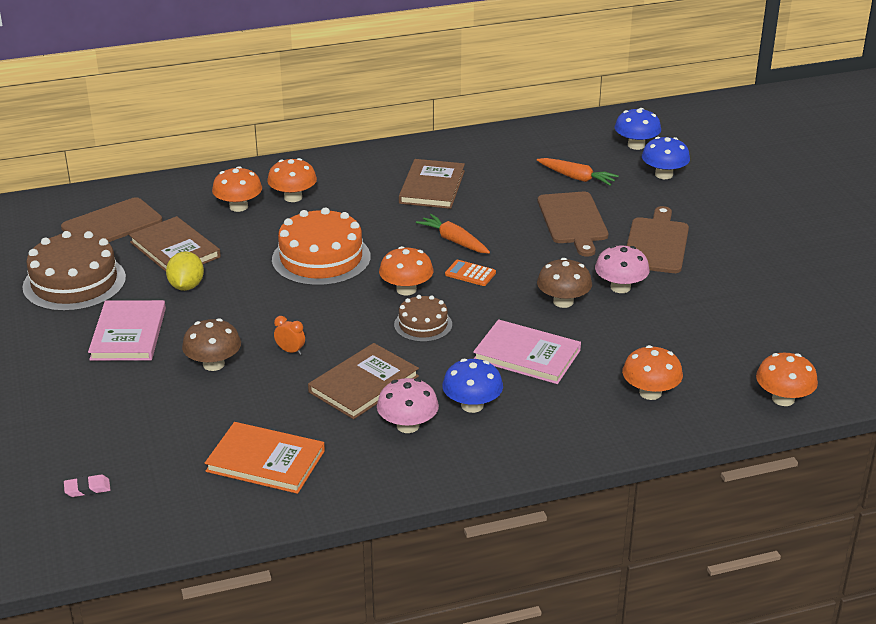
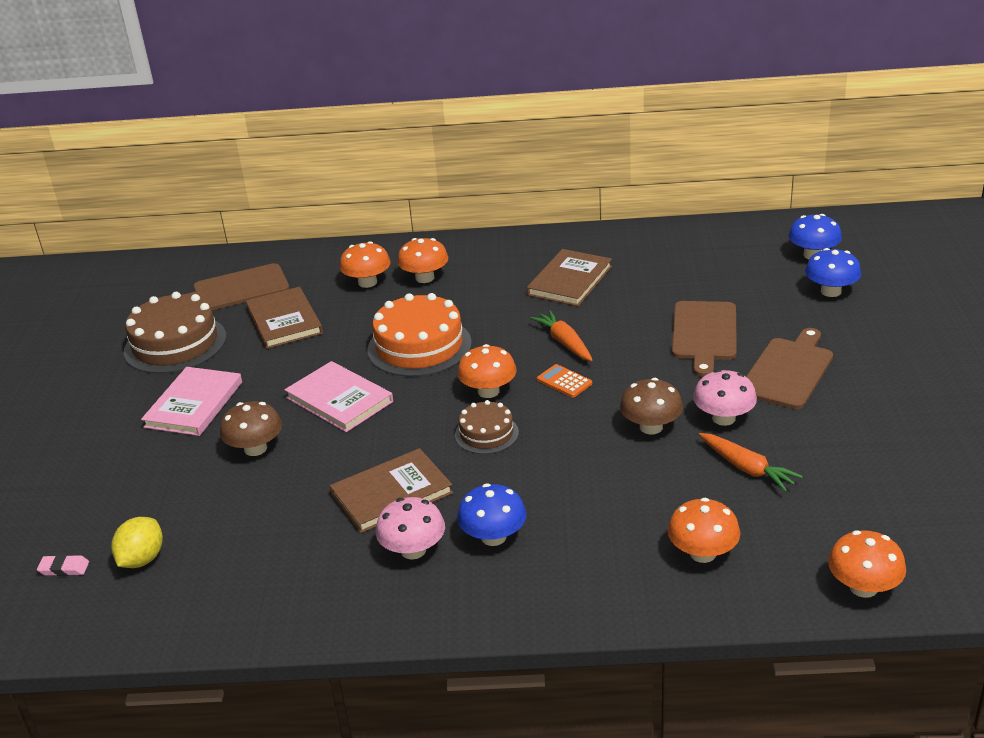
camera: 20 degrees right, 0 degrees up
(186, 286) = (274, 360): yellow lemon -> yellow lemon (142, 559)
(265, 461) = (248, 567): orange book -> none
(290, 351) = (337, 445): orange clock -> none
(527, 355) = (581, 485): pink book -> pink book (339, 400)
(577, 178) = (730, 286): orange carrot -> orange carrot (747, 468)

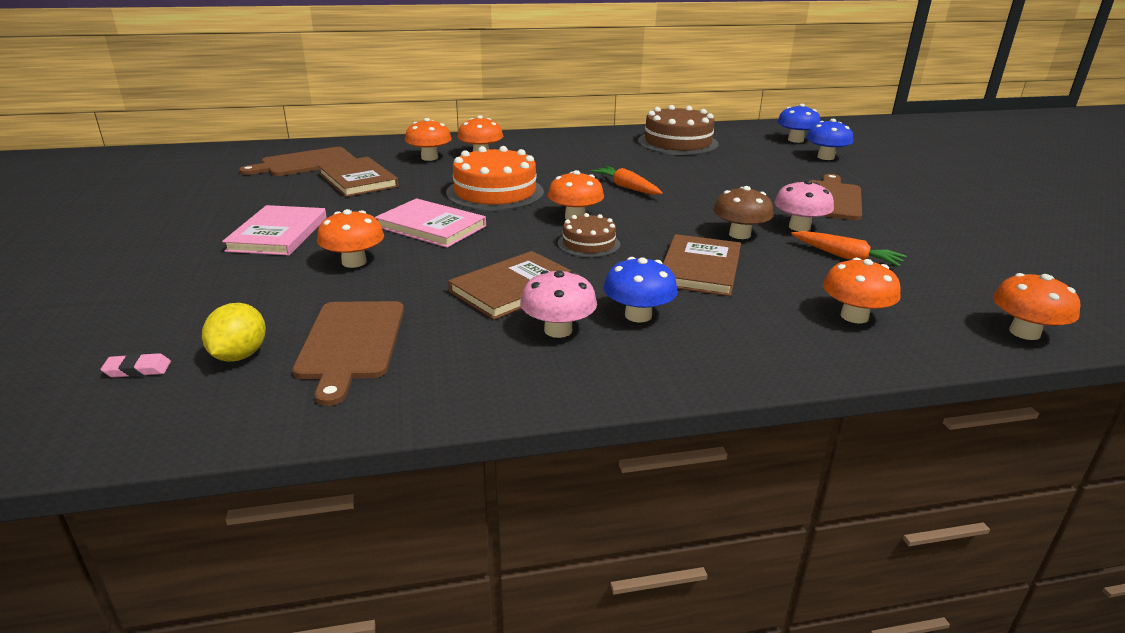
camera: 15 degrees left, 5 degrees down
(175, 344) = (249, 196): brown cake -> brown cake (678, 142)
(255, 448) = (354, 262): brown mushroom -> orange mushroom
(564, 381) = (642, 210): orange calculator -> none
(570, 281) = (609, 154): brown book -> brown book (700, 268)
(704, 334) = (743, 180): brown cutting board -> brown cutting board (351, 343)

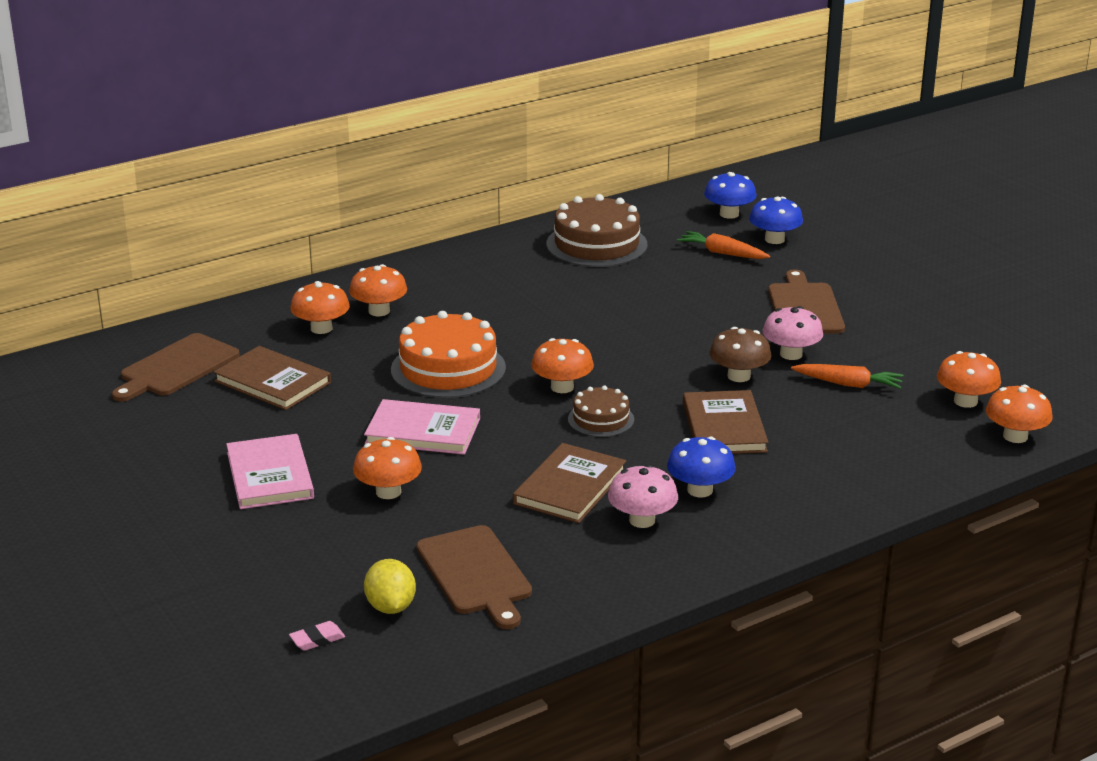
camera: 20 degrees left, 0 degrees up
(627, 187) = (586, 332): orange carrot -> orange carrot (722, 253)
(854, 316) = (879, 450): orange mushroom -> orange mushroom (965, 401)

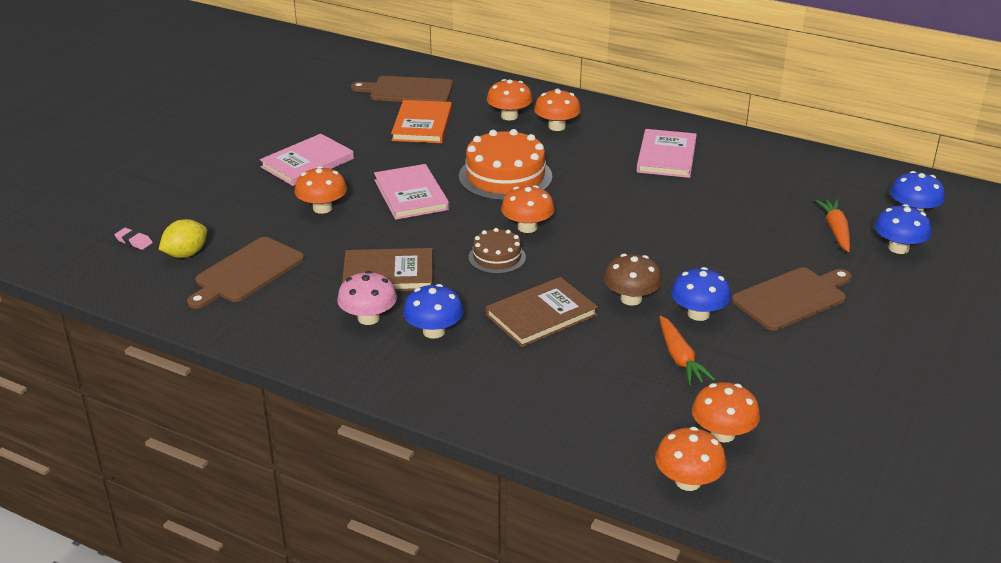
camera: 60 degrees right, 5 degrees up
(272, 382) = (422, 125): brown book -> orange book
(510, 278) = (666, 156): none -> pink book
(596, 244) = (770, 172): brown cake -> none
(791, 354) = (698, 314): pink mushroom -> blue mushroom

